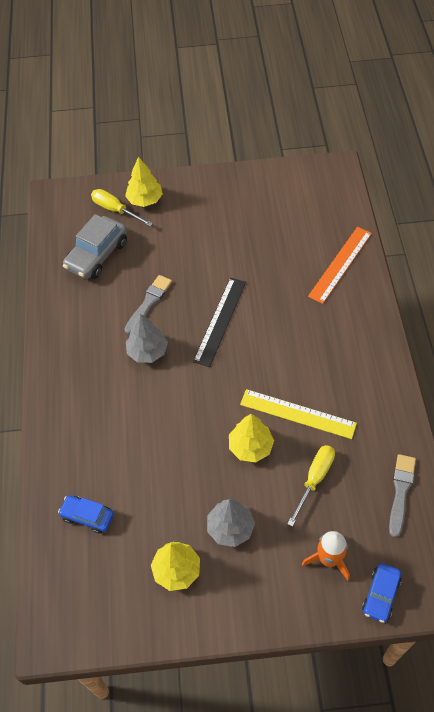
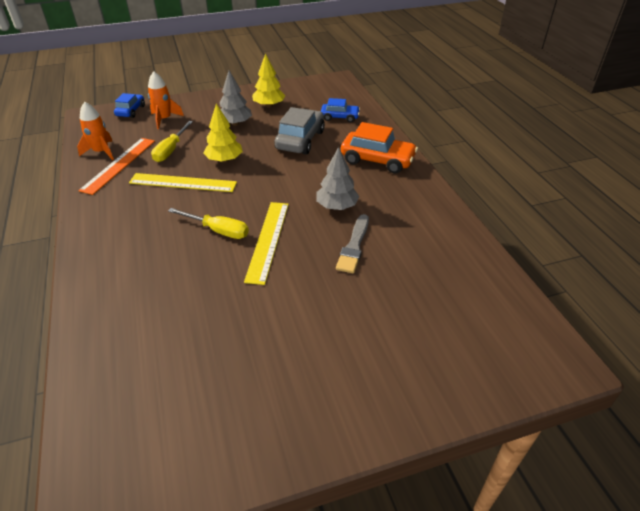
camera: 165 degrees right, 15 degrees down
(78, 415) = (377, 160): none -> orange car
(97, 255) = (443, 287): grey car -> grey car (300, 140)
(115, 210) = (457, 353): yellow screwdriver -> yellow screwdriver (218, 230)
(145, 200) = (422, 378): yellow tree -> none
(220, 321) = (267, 240): black ruler -> yellow ruler
(340, 264) = (116, 323): orange ruler -> orange ruler (119, 165)
(400, 491) = (101, 152): grey brush -> orange rocket

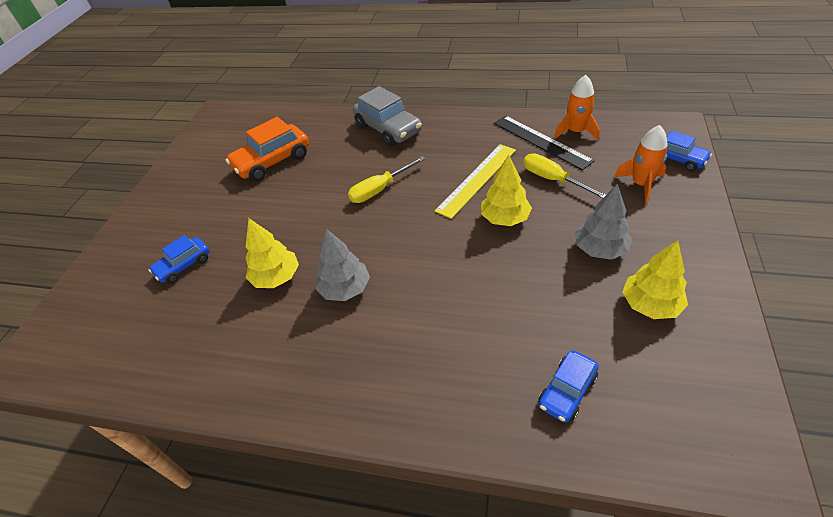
camera: 125 degrees right, 5 degrees up
(119, 165) = (541, 141): orange ruler -> black ruler
(267, 240) = (339, 218): yellow ruler -> none
(300, 140) = (515, 307): grey car -> grey car (388, 129)
(354, 246) = (276, 277): grey brush -> yellow tree
(377, 160) = (407, 380): orange car -> orange car (272, 161)
(390, 317) = (184, 266): none -> blue car

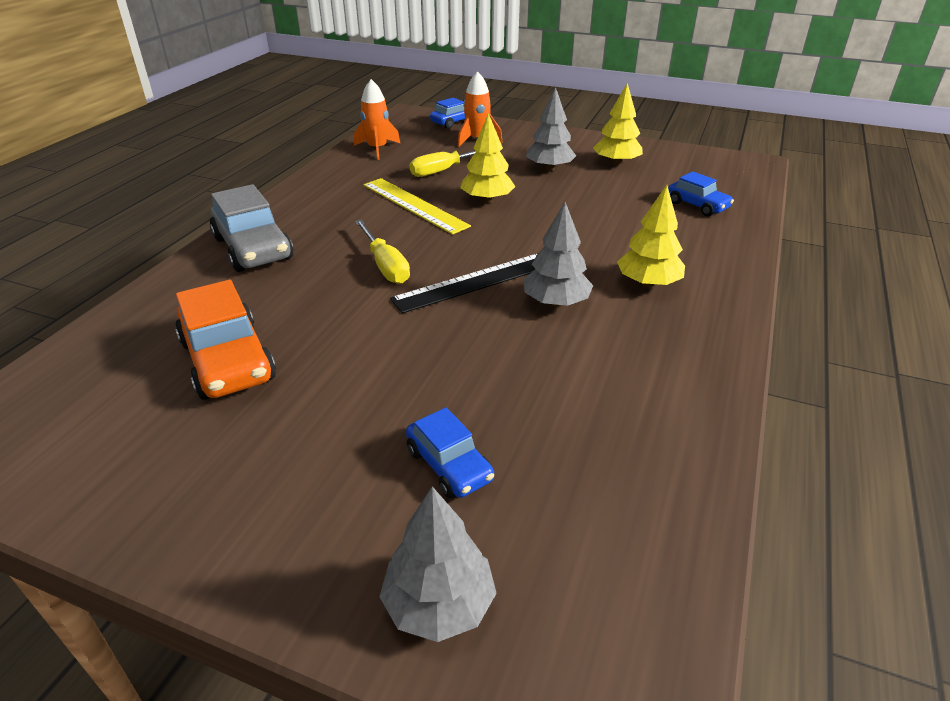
camera: 85 degrees left, 10 degrees down
(101, 281) = (439, 604): none -> grey tree
(276, 277) = (516, 357): yellow tree -> yellow tree (648, 283)
(388, 129) = (253, 248): grey car -> grey car turned 90 degrees clockwise
(541, 141) = (377, 166): black ruler -> black ruler (475, 282)

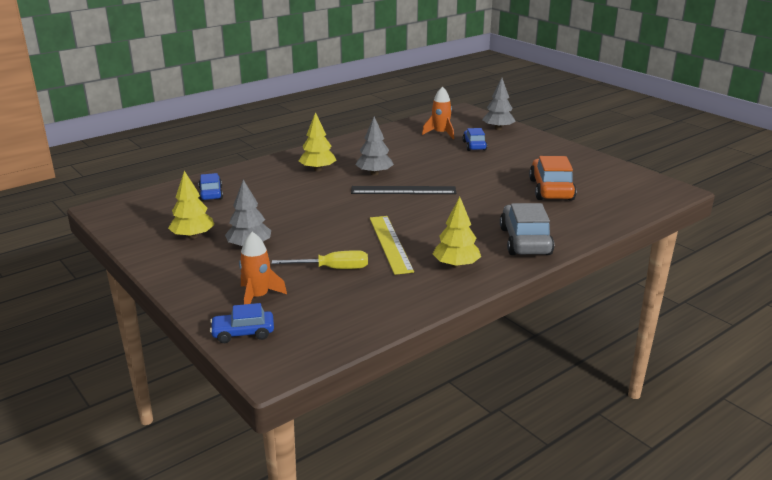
camera: 150 degrees left, 10 degrees down
(377, 149) = (365, 314): orange rocket -> orange rocket (440, 133)
(385, 265) = (445, 210): yellow screwdriver -> none
(487, 200) = (334, 233): yellow tree -> yellow tree (456, 265)

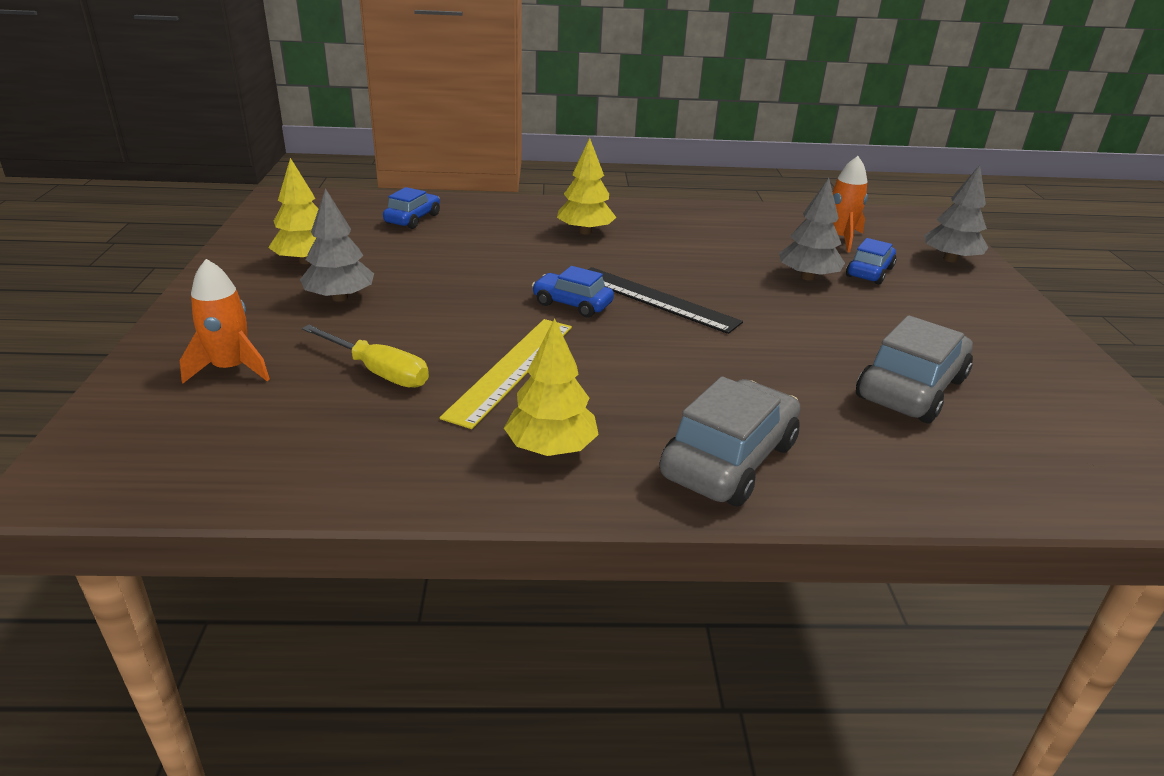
camera: 35 degrees right, 5 degrees up
(243, 333) = (129, 410): blue car -> blue car (572, 304)
(374, 173) = (651, 262): grey tree -> grey tree (807, 277)
(551, 189) = (910, 388): orange car -> grey car

